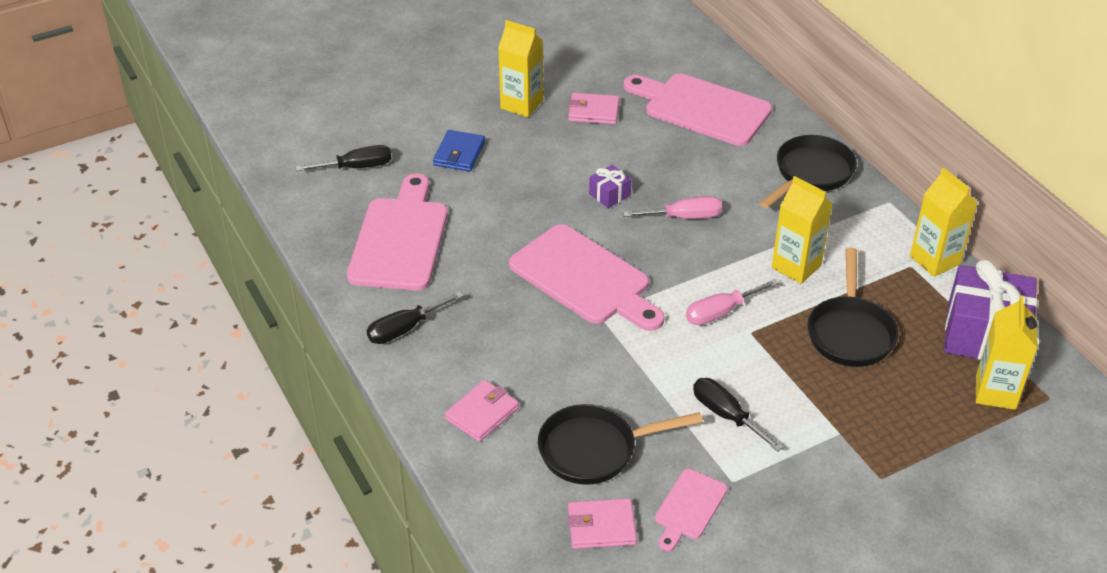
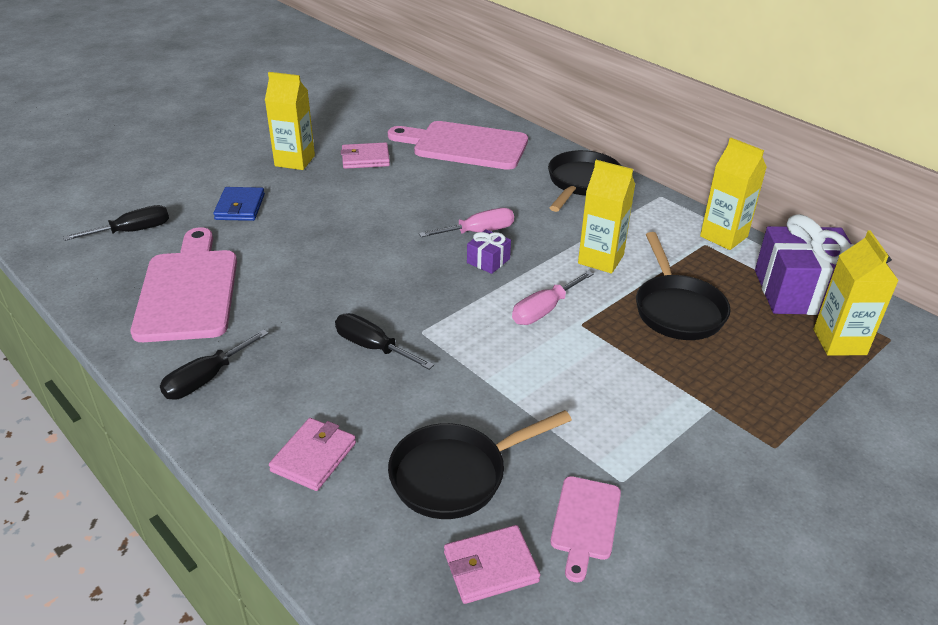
camera: 15 degrees left, 5 degrees down
(584, 278) = (395, 299): pink cutting board -> none
(609, 194) = (400, 222): purple gift -> purple gift (488, 261)
(726, 415) = (587, 410): black screwdriver -> black screwdriver (372, 347)

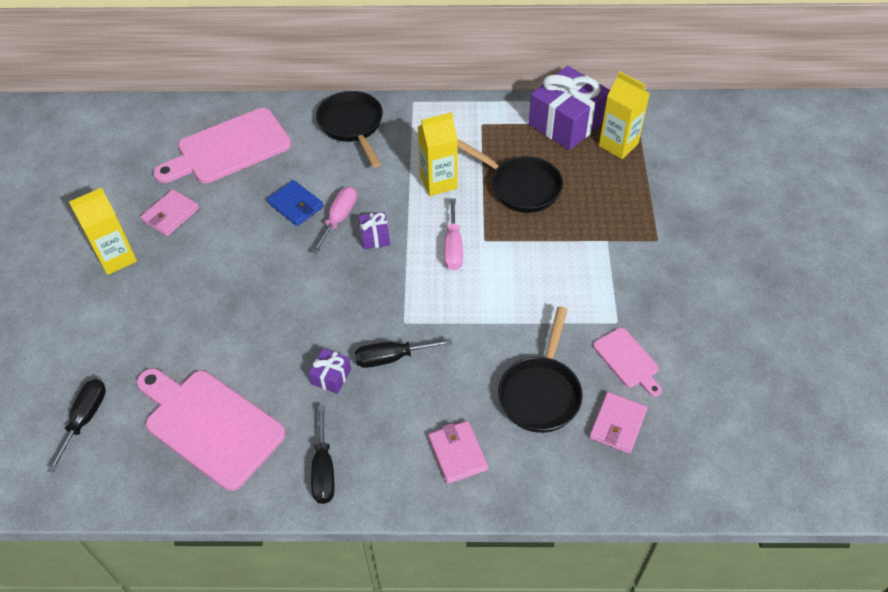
camera: 45 degrees left, 15 degrees up
(240, 207) = (138, 331): blue wallet -> blue wallet (296, 205)
(310, 325) = (331, 377): none -> purple gift
(723, 236) = (485, 109): yellow carton -> none

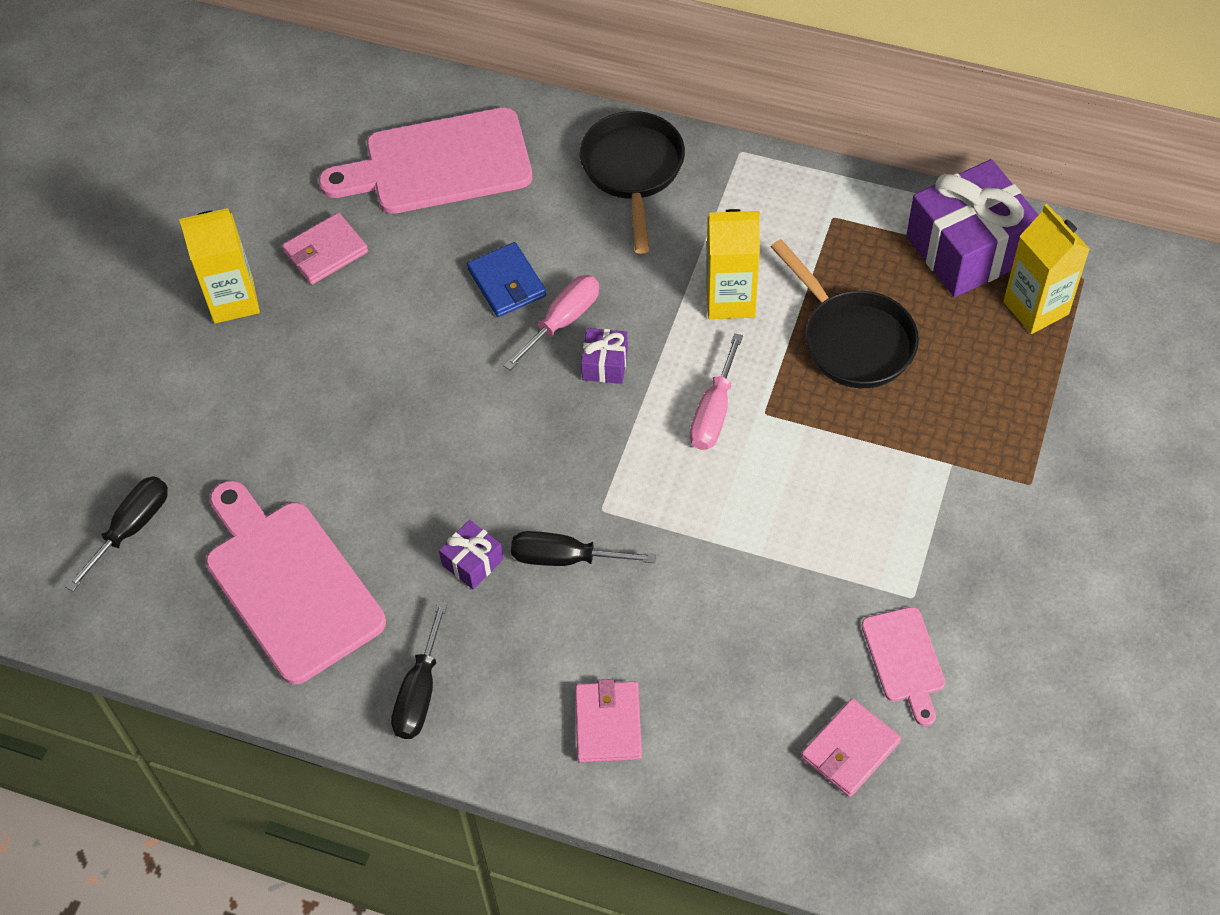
camera: 20 degrees right, 5 degrees up
(541, 393) = (758, 671): black pan -> none

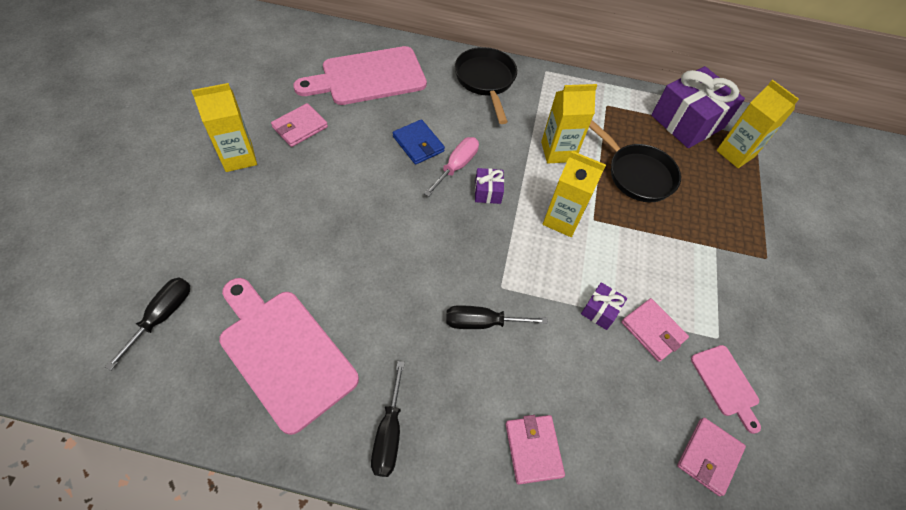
camera: 15 degrees left, 0 degrees up
(472, 562) = (417, 329): purple gift -> purple gift (600, 311)
(714, 412) = (562, 220): pink screwdriver -> yellow carton
(815, 582) = (653, 331): none -> pink wallet

